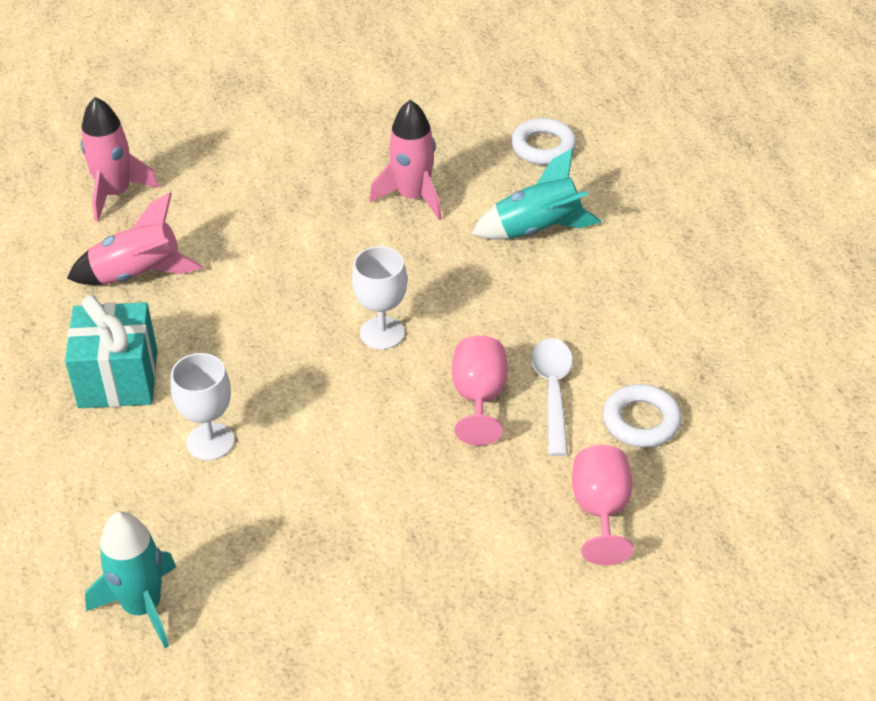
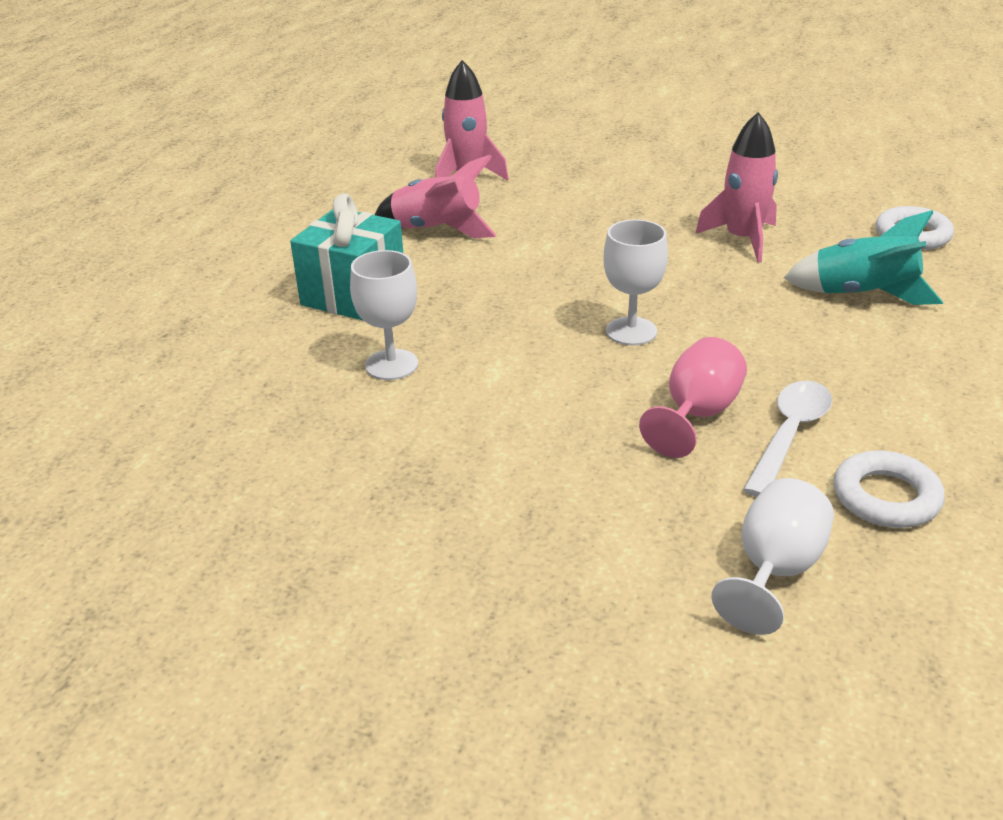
camera: 30 degrees right, 10 degrees down
(142, 607) = (207, 474): turquoise rocket -> none
(601, 511) = (774, 571): pink goblet -> white goblet

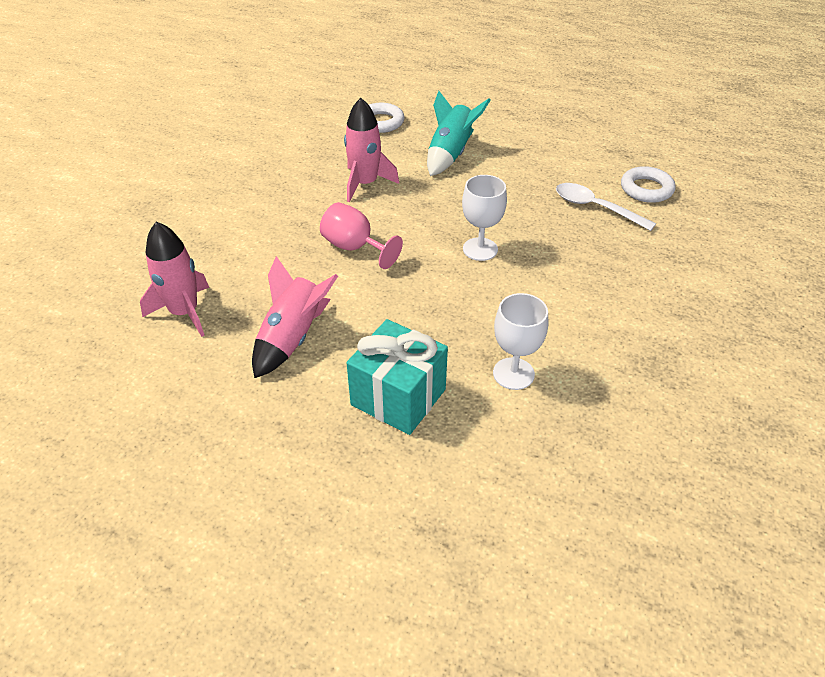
camera: 85 degrees left, 10 degrees up
(697, 415) = (577, 236): pink goblet -> pink goblet (355, 248)
(774, 571) = (709, 233): white goblet -> none

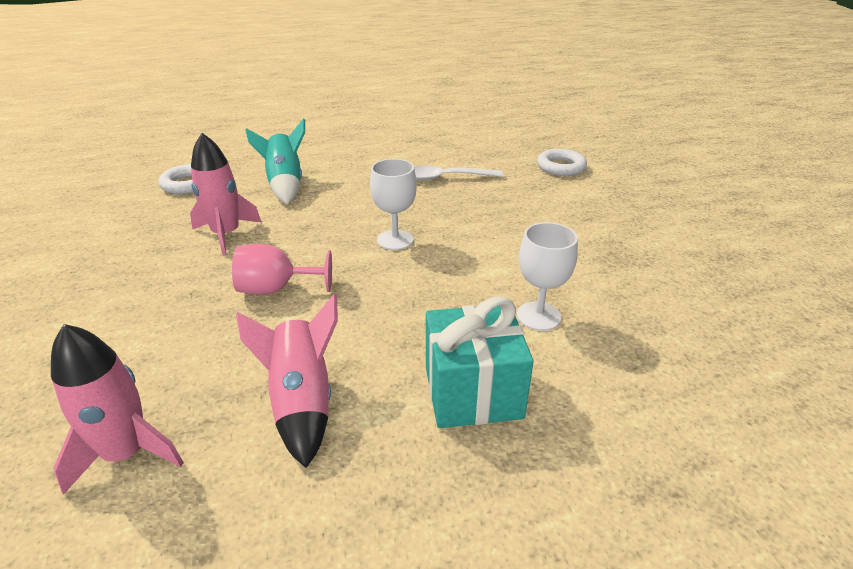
camera: 40 degrees left, 10 degrees down
(646, 189) = (465, 154): white ring -> white ring (561, 167)

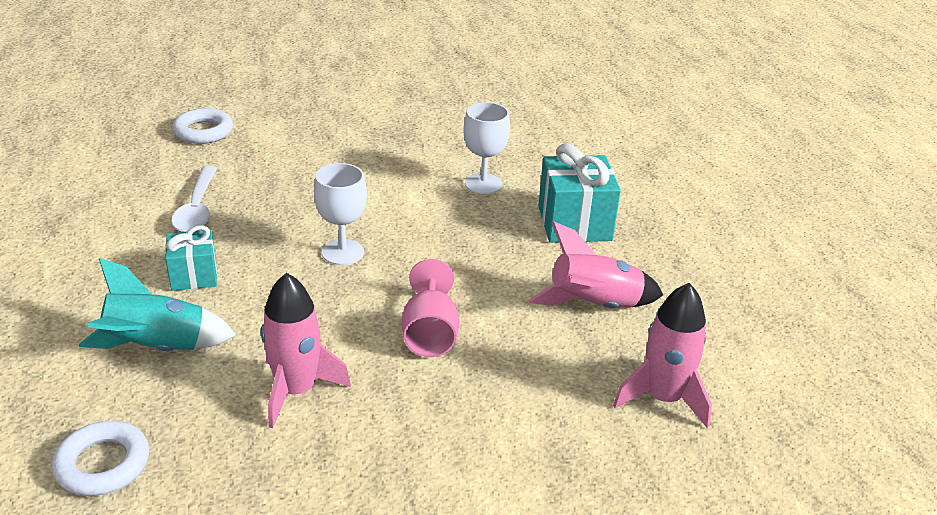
camera: 90 degrees left, 0 degrees up
(362, 186) = (194, 276): none -> turquoise gift

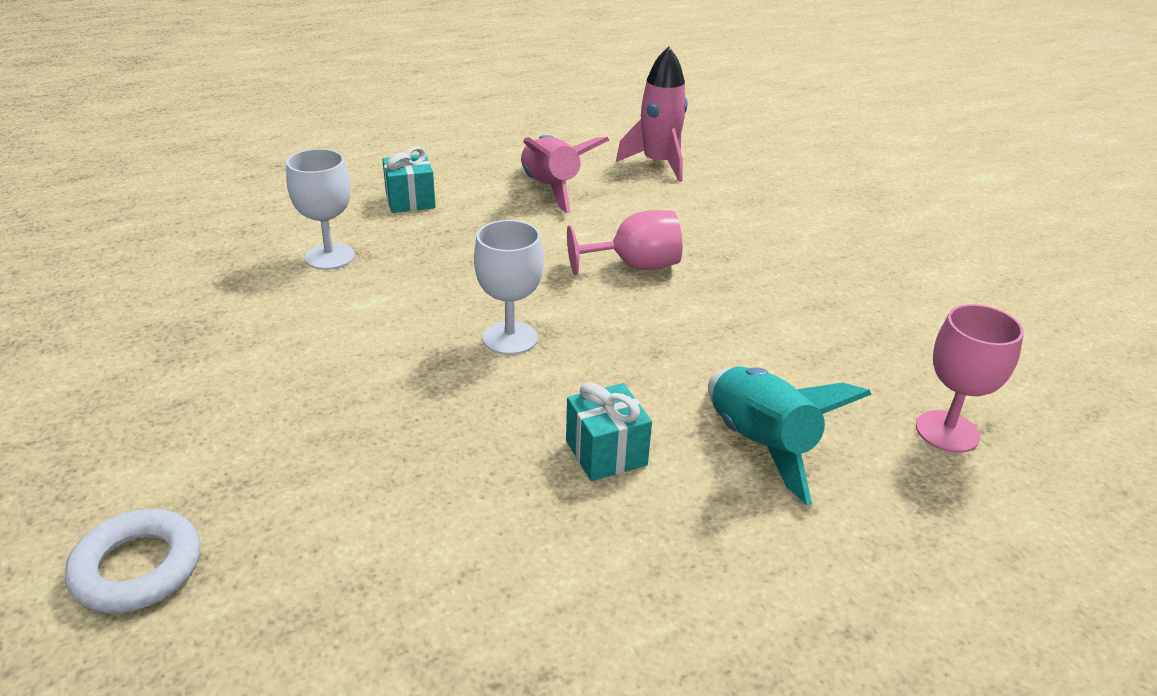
camera: 100 degrees left, 0 degrees up
(103, 464) = (947, 431): white ring -> pink goblet
(197, 208) = (431, 497): white spoon -> none
(297, 390) = (762, 330): pink rocket -> none
(574, 223) = (410, 201): turquoise gift -> turquoise gift, size x0.60

